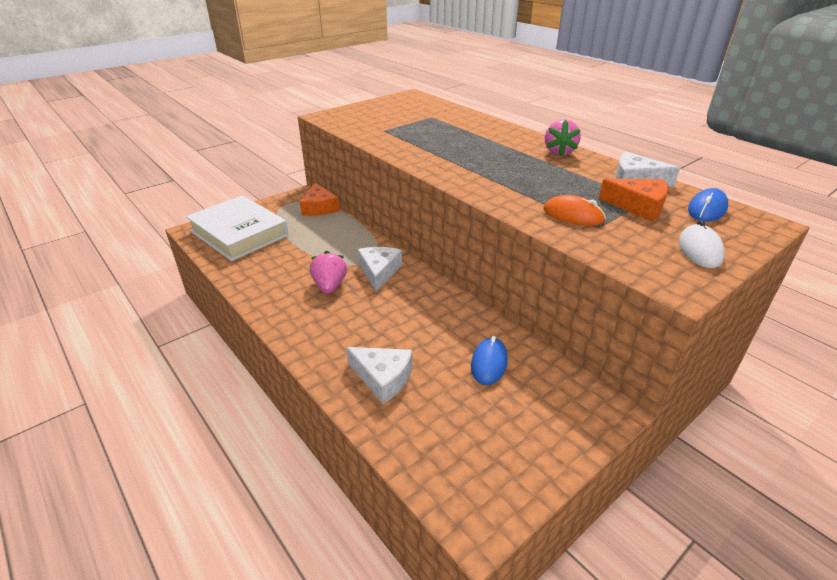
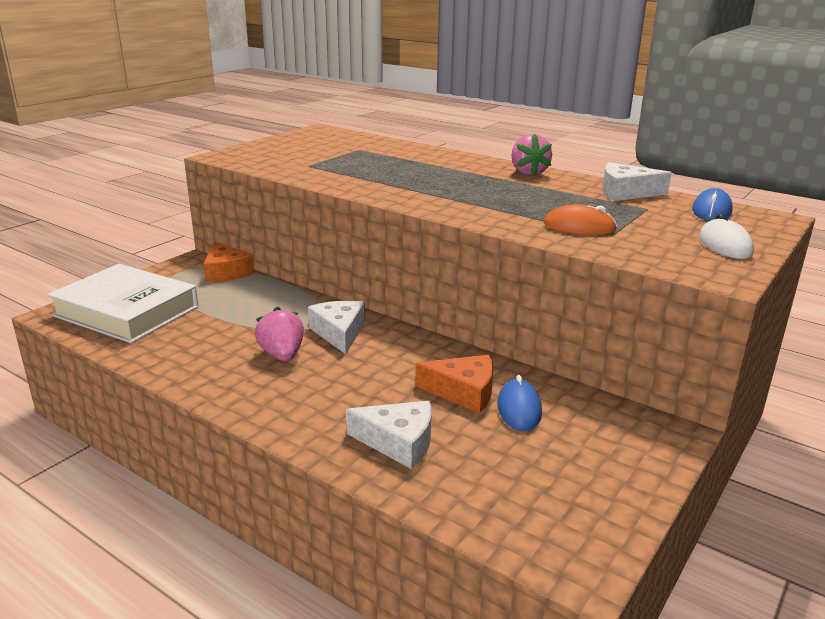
camera: 15 degrees left, 10 degrees down
(638, 206) = (642, 214): orange cheese -> orange cheese (463, 392)

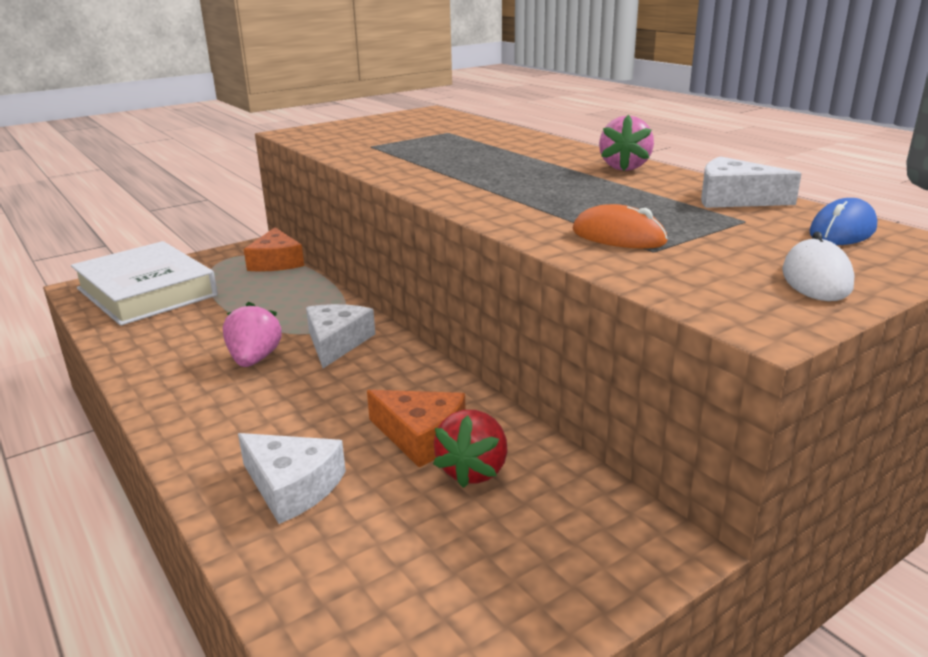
camera: 20 degrees right, 0 degrees up
(519, 409) = (473, 470): blue mouse -> red strawberry

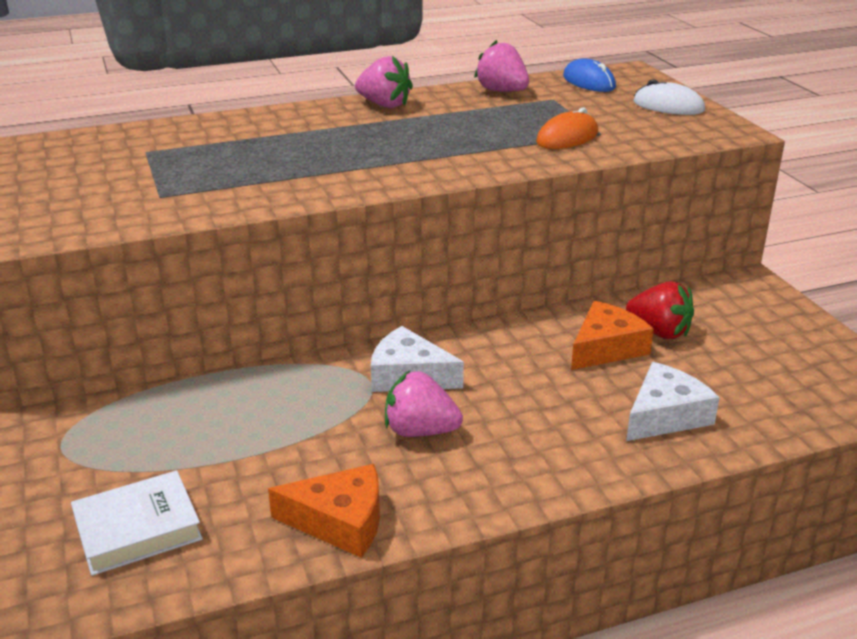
camera: 75 degrees left, 5 degrees up
(146, 292) = (138, 529): white book -> white book, size x0.57
(276, 262) = (125, 406): orange cheese -> orange cheese (340, 521)
(734, 199) = (502, 91): white cheese -> pink strawberry

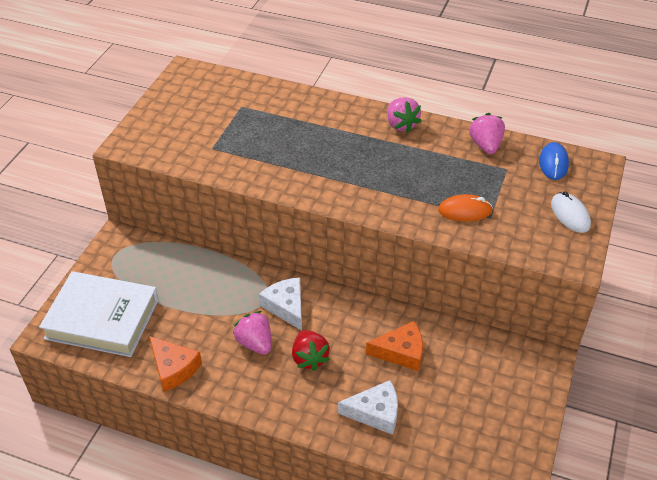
camera: 40 degrees right, 15 degrees up
(138, 529) = (102, 319): white book -> white book, size x1.74
(659, 332) = (443, 360): red strawberry -> red strawberry (309, 358)

